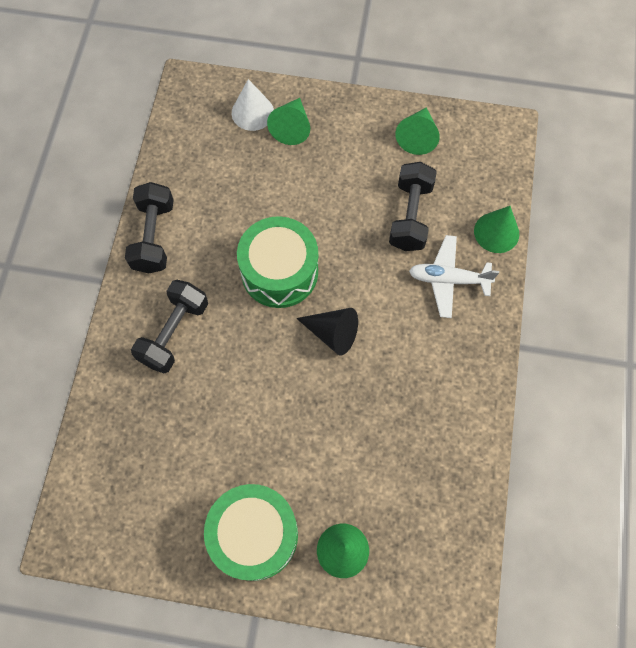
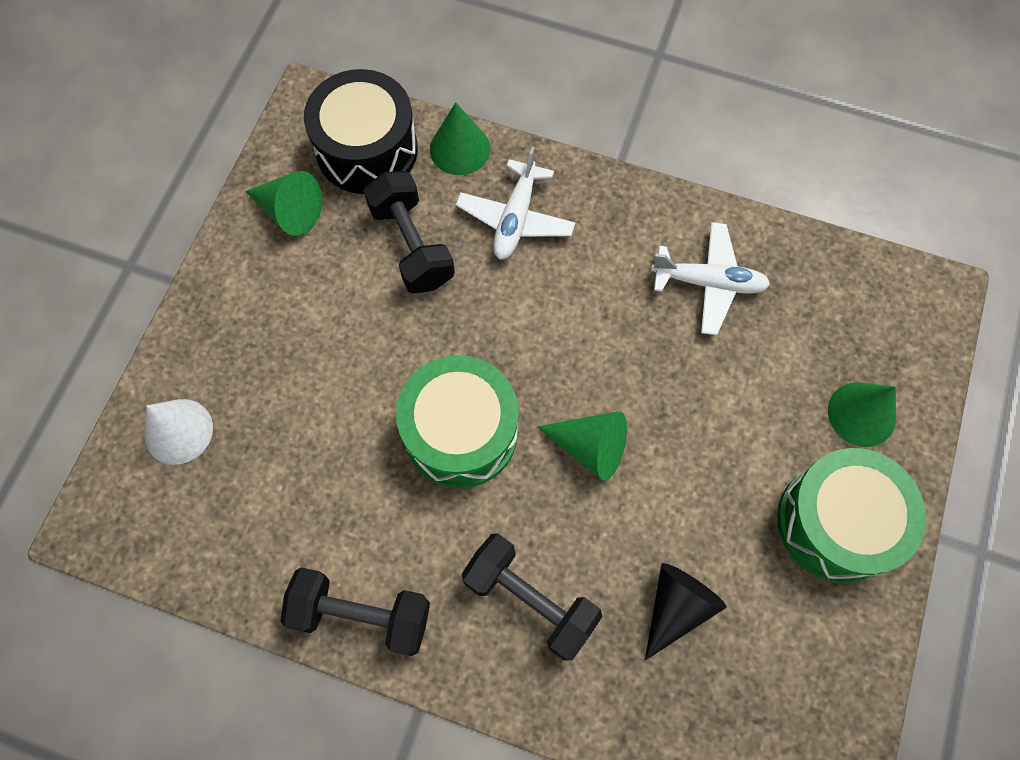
camera: 80 degrees left, 0 degrees up
(292, 127) = (223, 377): green cone -> green cone (590, 447)
(332, 333) = (567, 376): black cone -> black cone (676, 607)
(410, 216) = (412, 245): black dumbbell -> black dumbbell turned 45 degrees clockwise
(428, 424) = (708, 283): none -> white plane
(478, 173) = (367, 150): none -> black drum

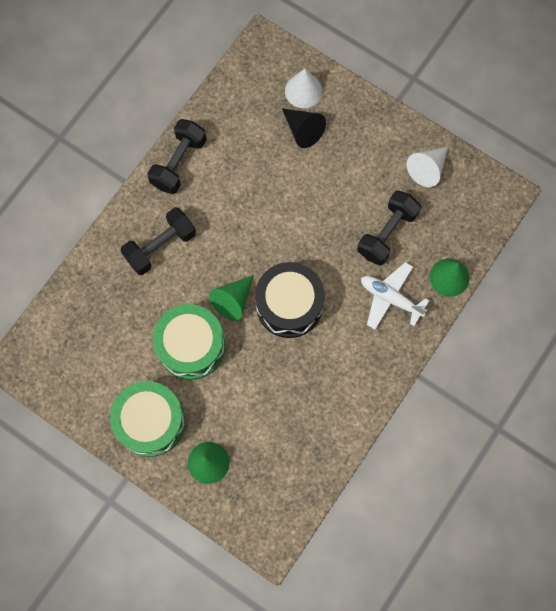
camera: 105 degrees right, 5 degrees up
(289, 211) = (427, 169): green cone -> white cone
(367, 150) = (461, 221): black drum -> black drum (289, 305)
(412, 245) = (387, 233): black dumbbell -> black dumbbell turned 45 degrees counterclockwise
(461, 432) = (262, 233): green drum -> green drum (191, 346)
(676, 607) = (133, 319): black cone -> black cone (303, 130)
(708, 283) = (316, 401): white plane -> none

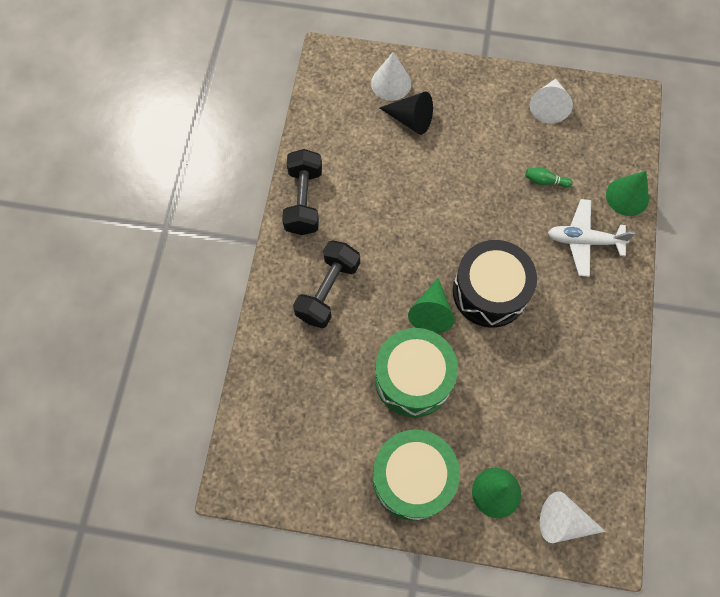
camera: 25 degrees left, 5 degrees down
(248, 508) = (563, 521): none -> white cone
(387, 233) = (545, 181): black dumbbell -> green bowling pin

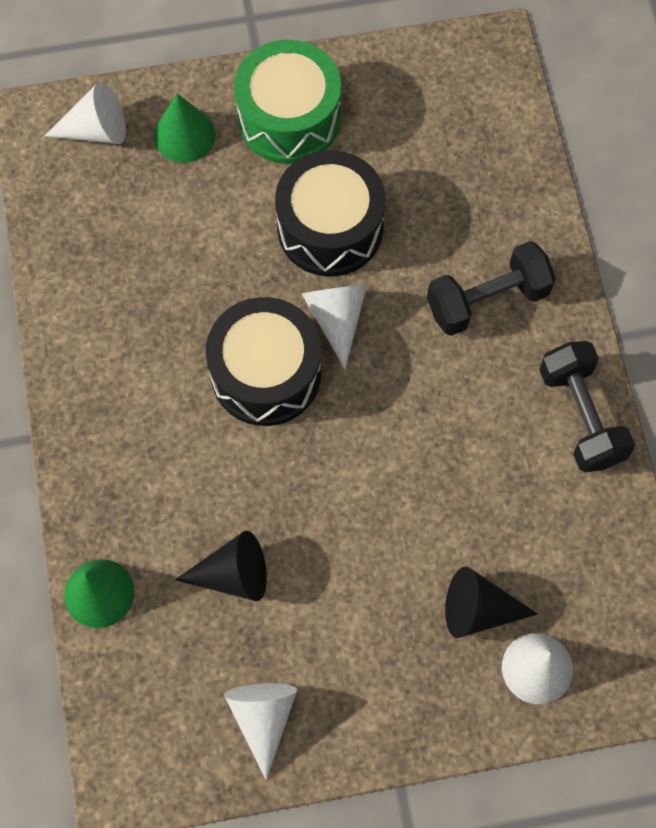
camera: 160 degrees right, 0 degrees up
(328, 291) = (487, 300): black dumbbell -> black dumbbell turned 60 degrees clockwise
(413, 378) = (330, 228): green drum -> black drum
(431, 312) = (337, 319): green cone -> white cone
(545, 181) = (233, 575): green bowling pin -> black cone
(584, 241) = (150, 496): white plane -> none

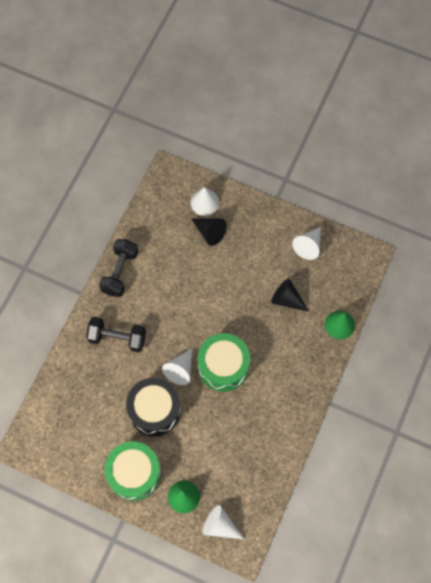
camera: 145 degrees left, 0 degrees up
(266, 374) = (223, 366): black drum -> green drum

